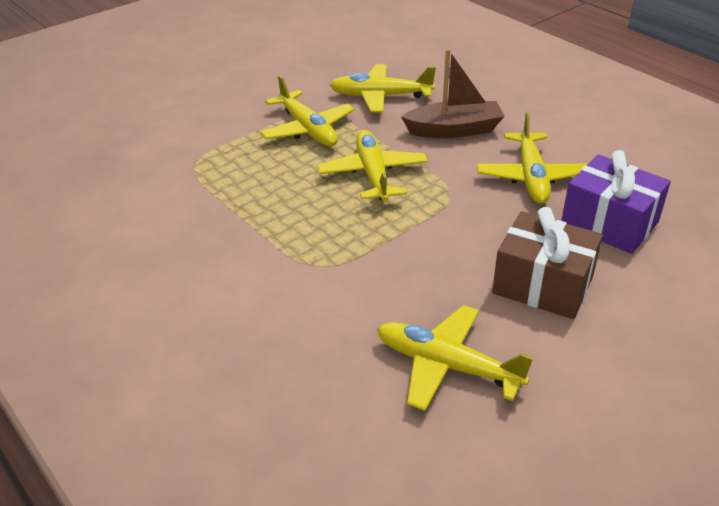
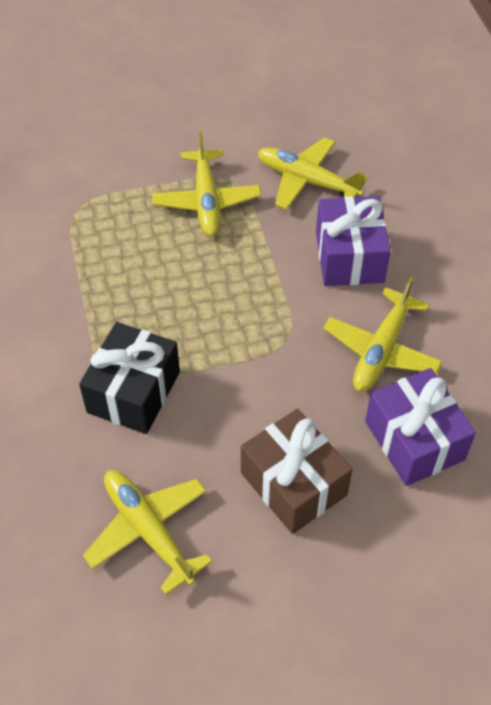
camera: 25 degrees right, 15 degrees up
(348, 270) = (133, 392): none -> black gift
(373, 174) = (230, 285): yellow plane -> none
(454, 130) = (349, 257): brown boat -> purple gift

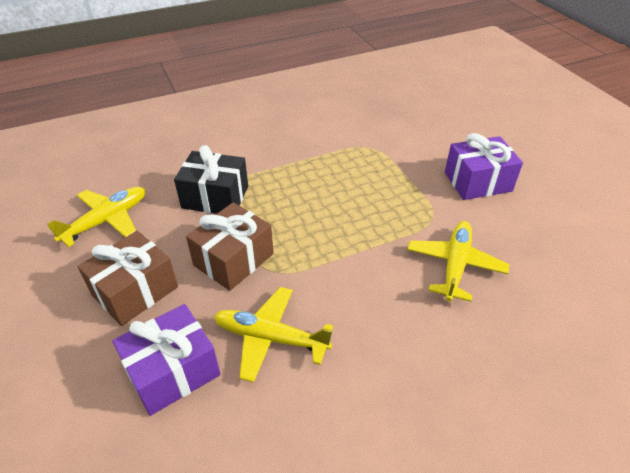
camera: 80 degrees right, 10 degrees down
(206, 201) = (403, 207): yellow plane -> none
(260, 377) = (233, 259): none -> brown gift
(349, 257) = (374, 304): purple gift -> purple gift (477, 182)

